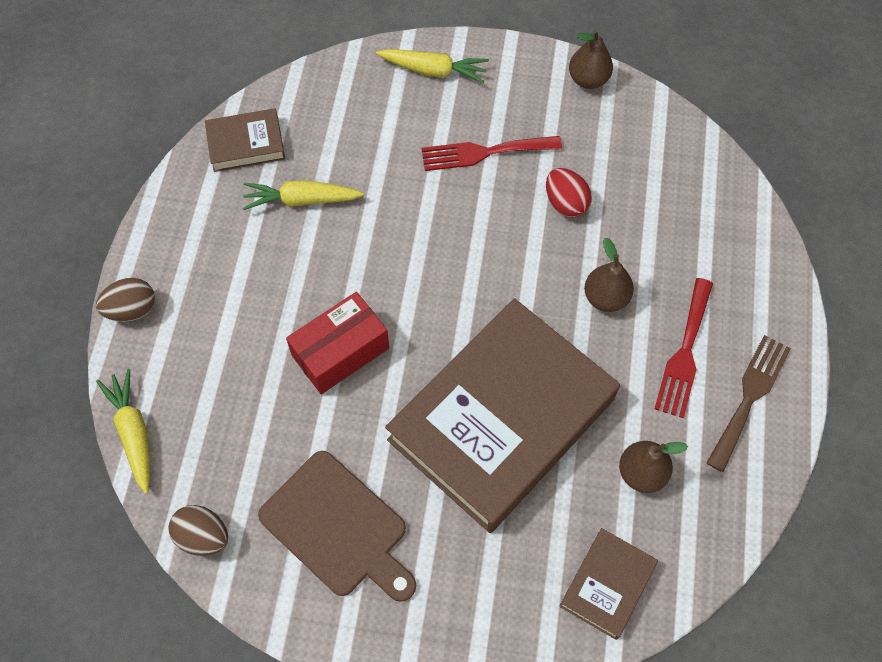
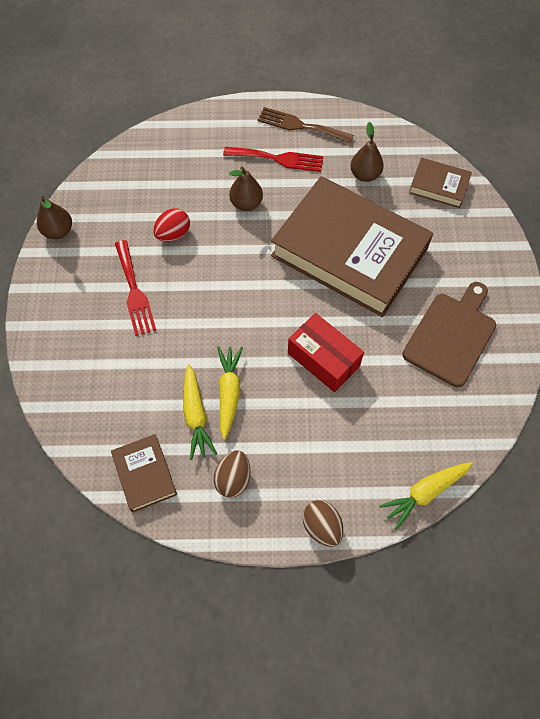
camera: 100 degrees left, 0 degrees up
(203, 536) = (485, 420): brown egg -> brown egg (233, 478)
(434, 71) = (55, 339): yellow carrot -> yellow carrot (229, 392)

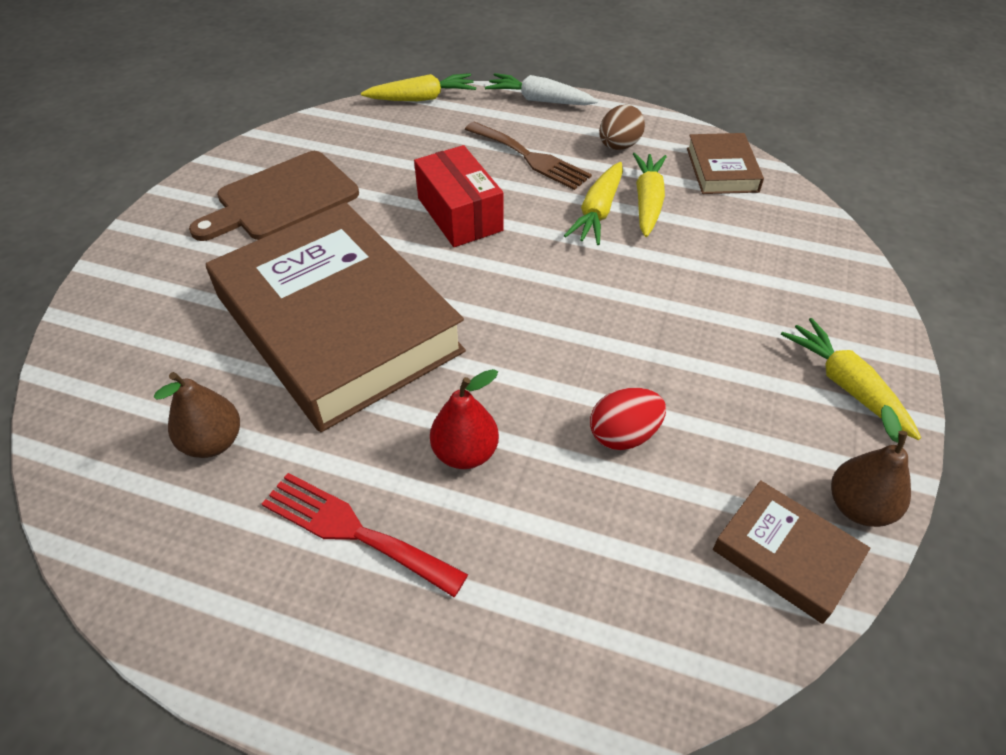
camera: 160 degrees left, 15 degrees down
(59, 297) = (845, 385): none -> yellow carrot
(134, 291) = (711, 359): red fork -> none
(246, 203) = (465, 453): brown pear -> red pear
(300, 126) = (256, 602): brown fork -> brown fork (530, 157)
(322, 526) = (539, 100): brown egg -> white carrot
(439, 186) = (108, 383): brown book -> brown book (786, 554)

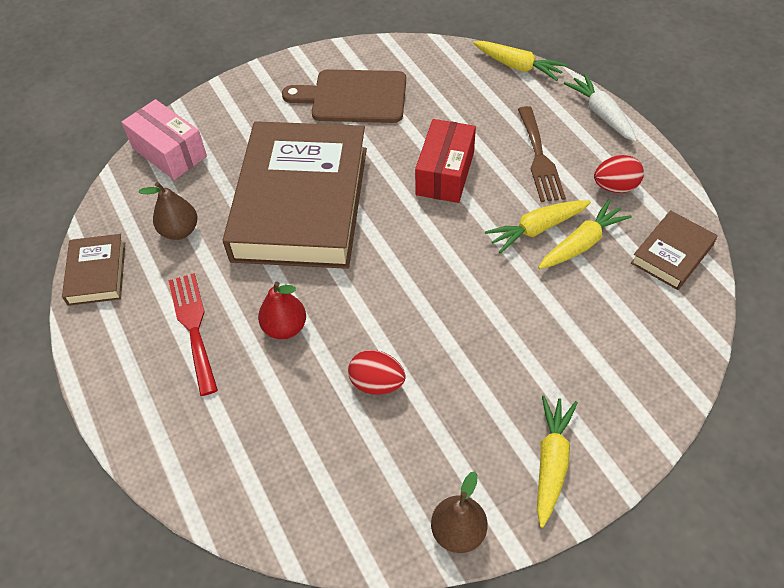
camera: 45 degrees right, 5 degrees up
(99, 369) = (169, 152): none -> pink box
(619, 146) = (615, 187): brown egg -> red egg
(786, 554) = (382, 518): brown book -> brown book (97, 273)

